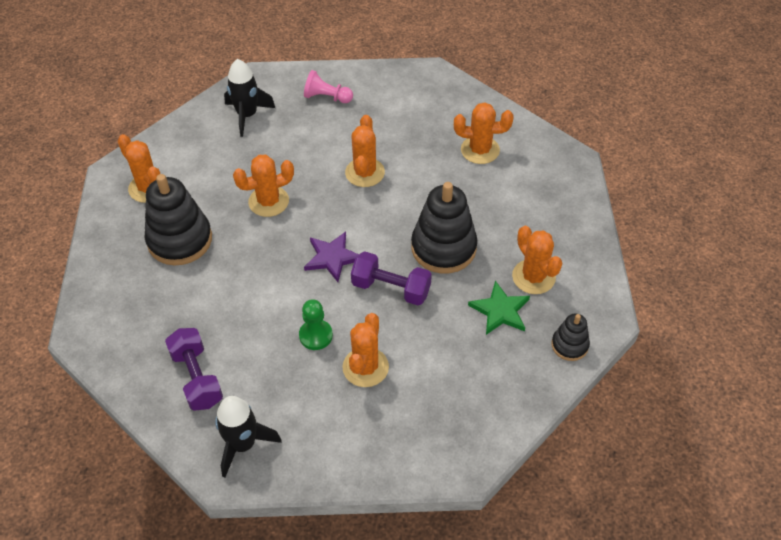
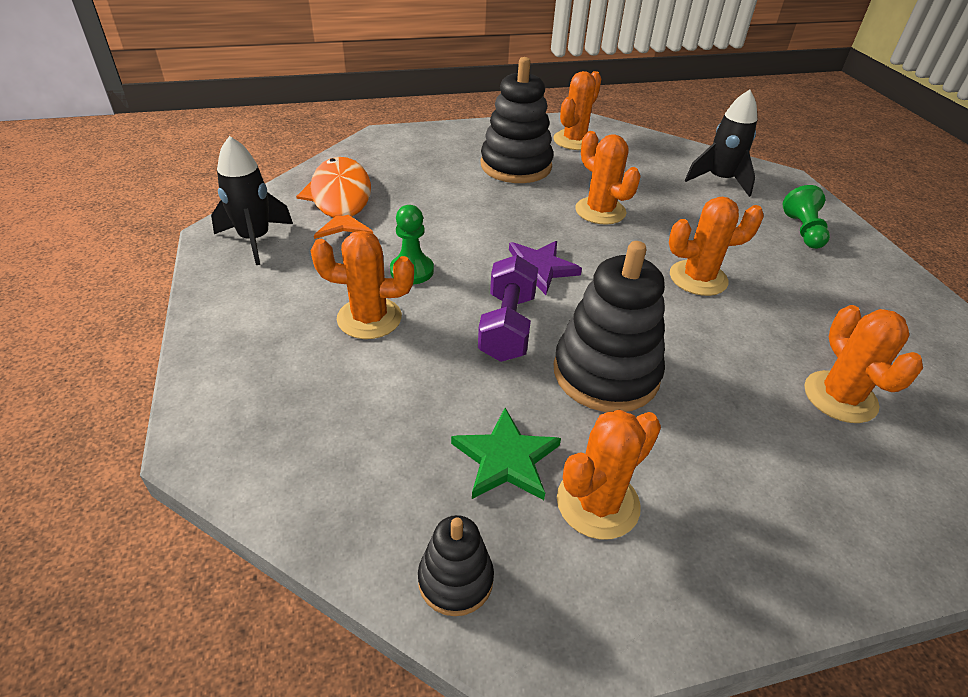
camera: 75 degrees right, 10 degrees down
(197, 378) = (340, 200): purple dumbbell -> orange fish
(327, 97) = (803, 231): pink pawn -> green pawn

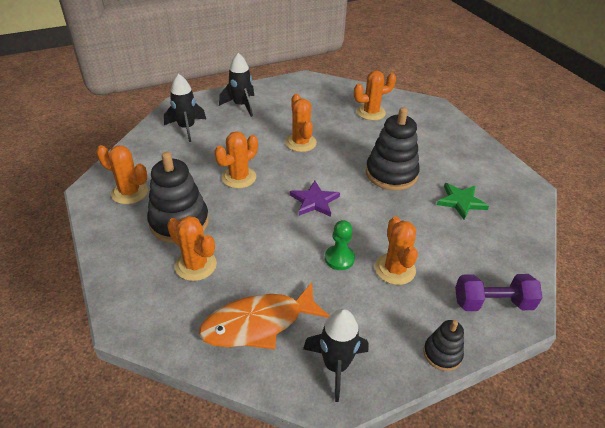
camera: 100 degrees left, 0 degrees up
(455, 580) = (524, 210): black stacking toy -> black stacking toy (442, 354)
(507, 326) = (373, 209): purple dumbbell -> purple dumbbell (492, 303)
(597, 503) = (465, 175): orange cactus -> orange cactus (196, 265)
(803, 231) = (241, 105): green pawn -> black rocket

